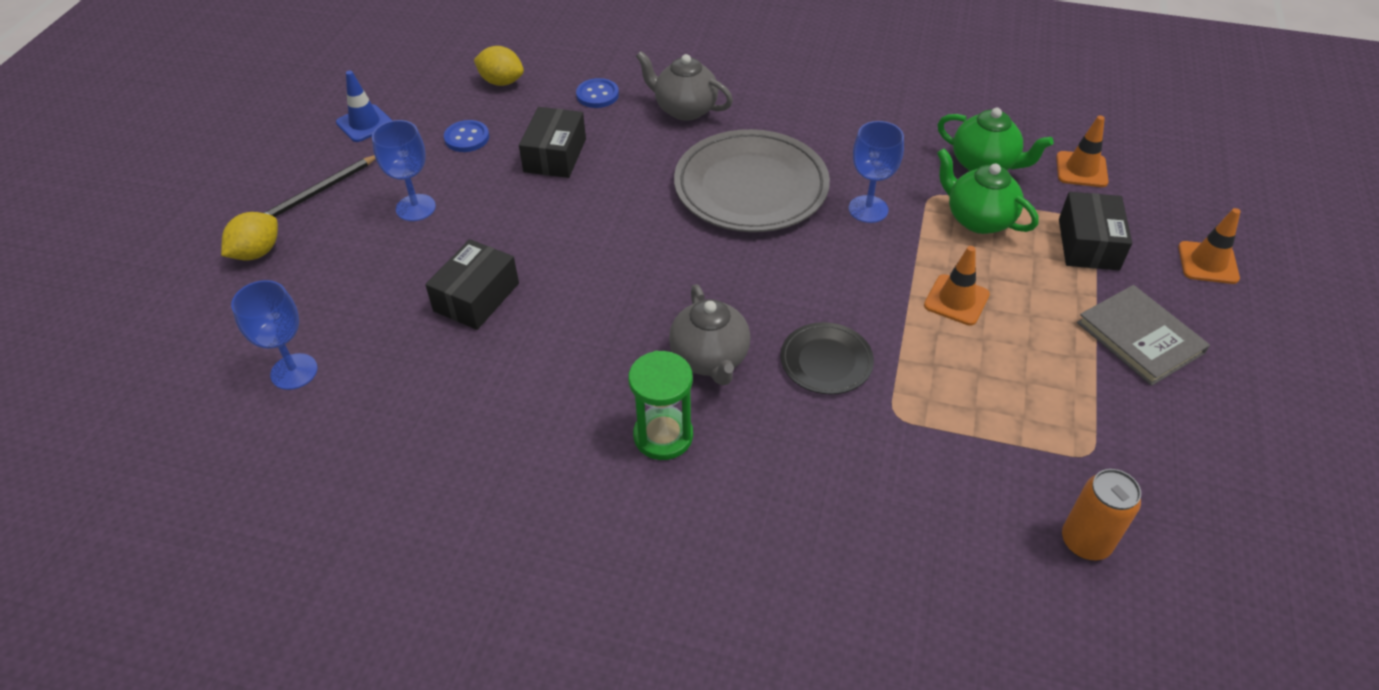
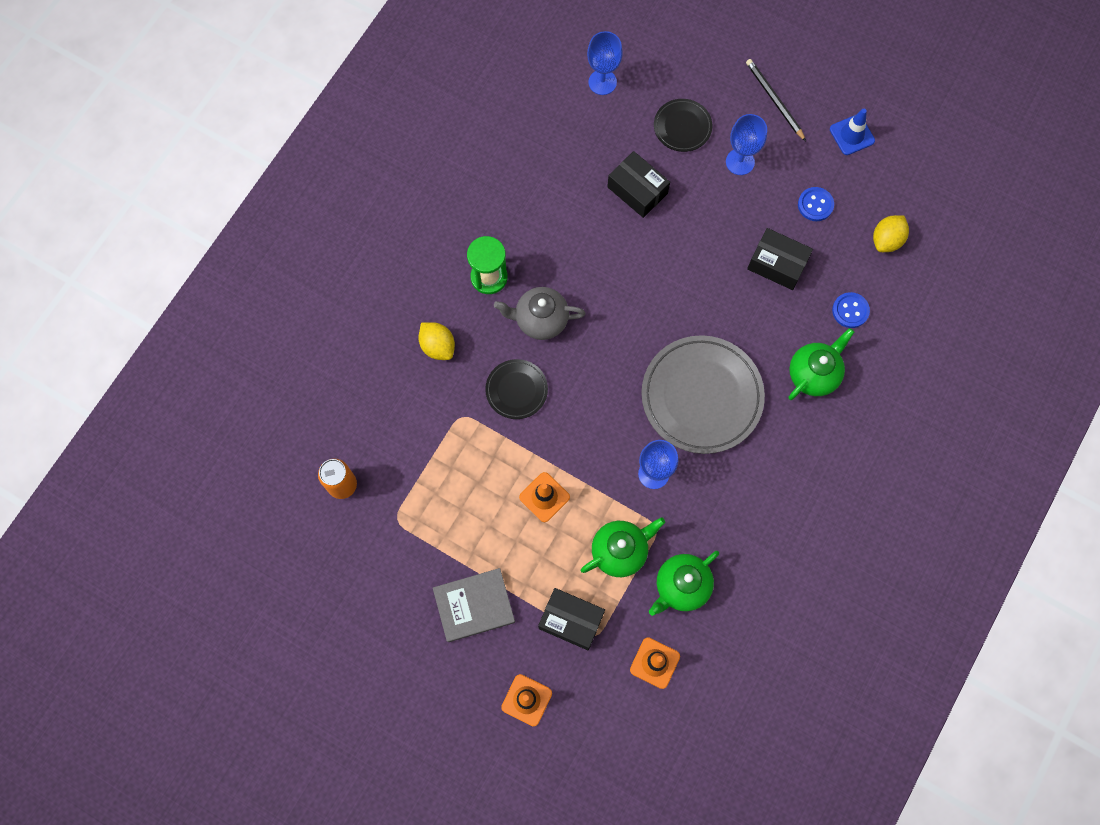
camera: 105 degrees right, 25 degrees up
(257, 252) = (719, 62): yellow lemon -> yellow lemon (438, 346)
(367, 270) = (682, 127): none -> black plate
(684, 109) = (814, 374): grey teapot -> green teapot

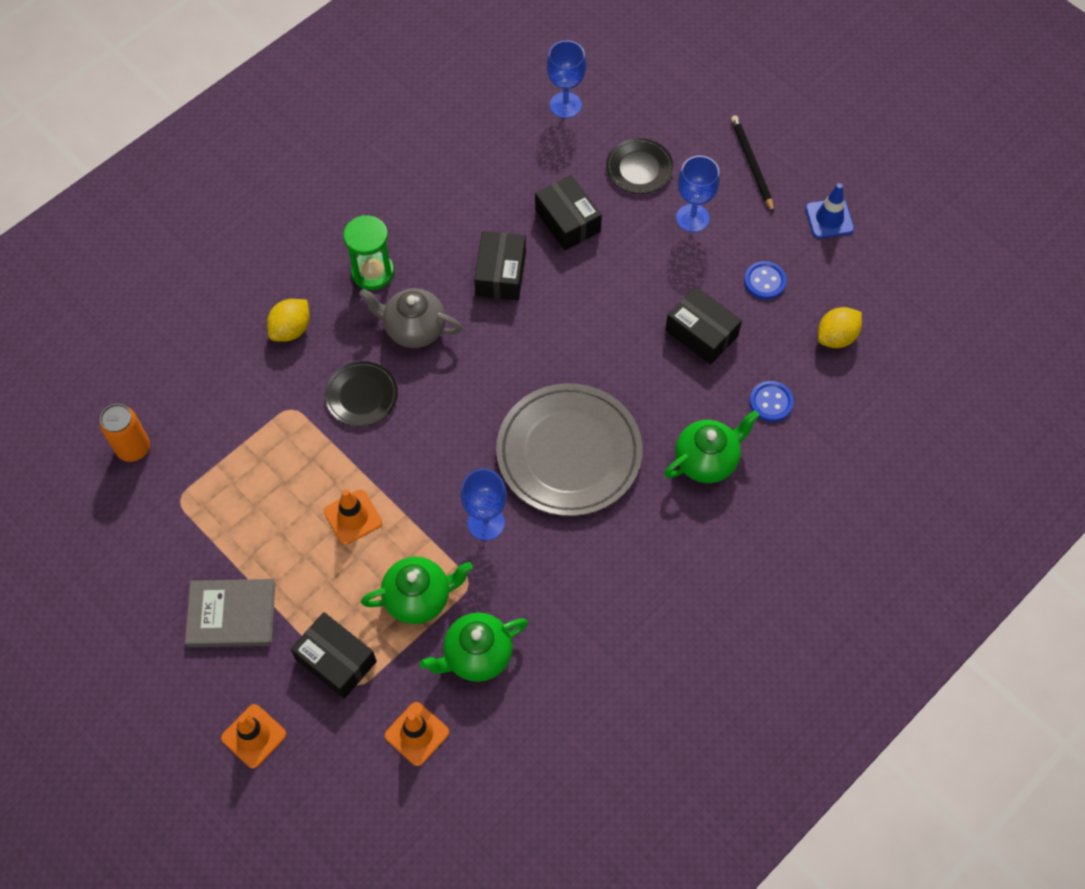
camera: 15 degrees right, 10 degrees down
(438, 346) = (291, 329): yellow lemon -> yellow lemon turned 60 degrees clockwise
(596, 252) = (500, 274): none -> black box

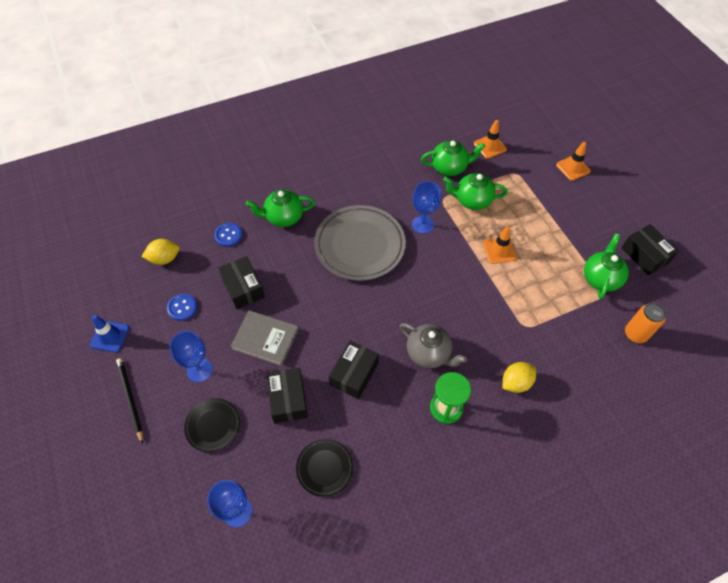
camera: 160 degrees left, 5 degrees down
(188, 521) = (600, 278): none -> green teapot
(231, 614) = (579, 223): grey book -> grey book (265, 339)
(336, 660) = (524, 186): black box -> black box (645, 255)
(361, 396) = (476, 319): black plate -> black plate (325, 468)
(751, 164) = (130, 399): black pencil -> black pencil turned 150 degrees clockwise

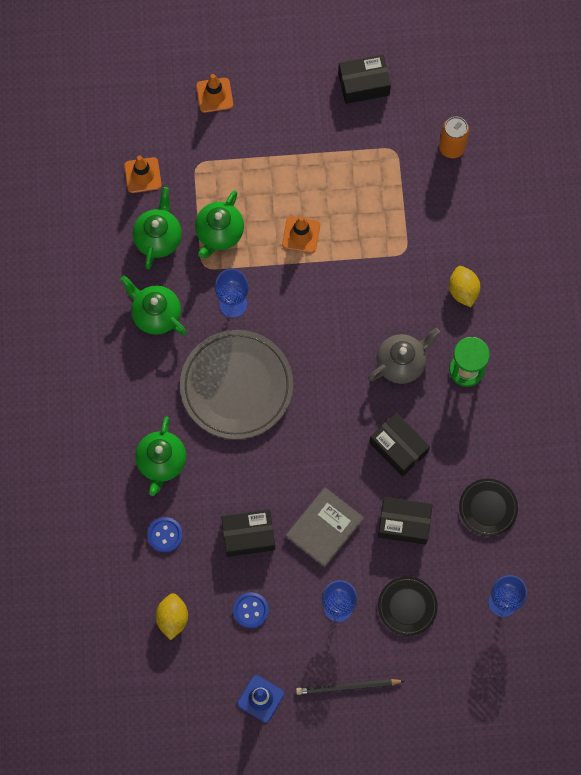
camera: 70 degrees left, 15 degrees up
(600, 278) = (375, 146): green teapot -> green teapot (156, 314)

